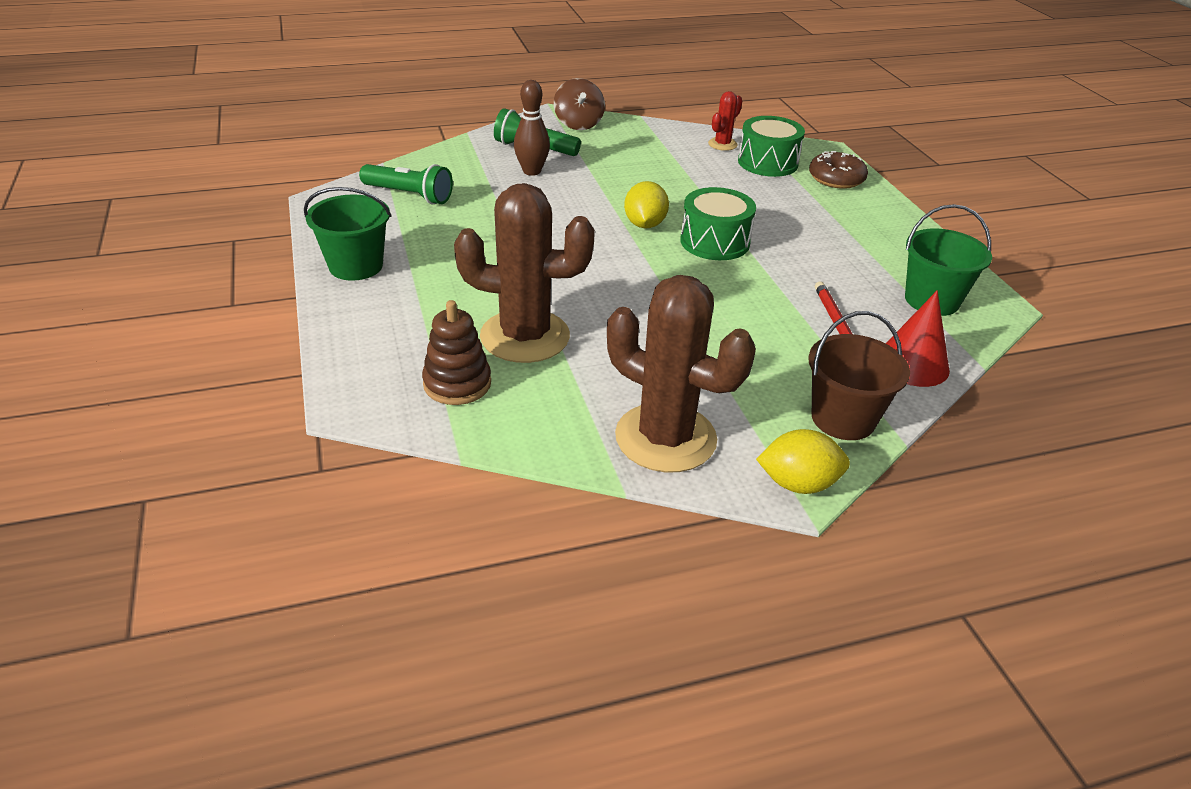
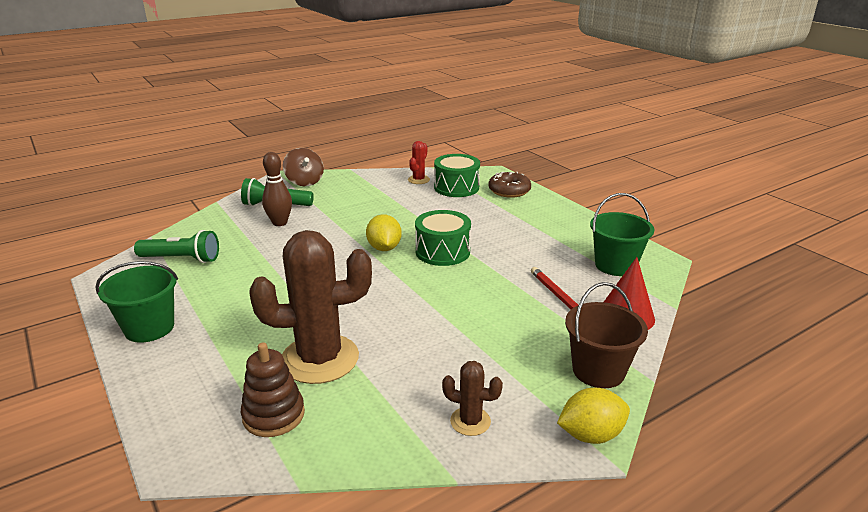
camera: 15 degrees left, 10 degrees down
(665, 438) = (470, 421): brown cactus -> brown cactus, size x0.46

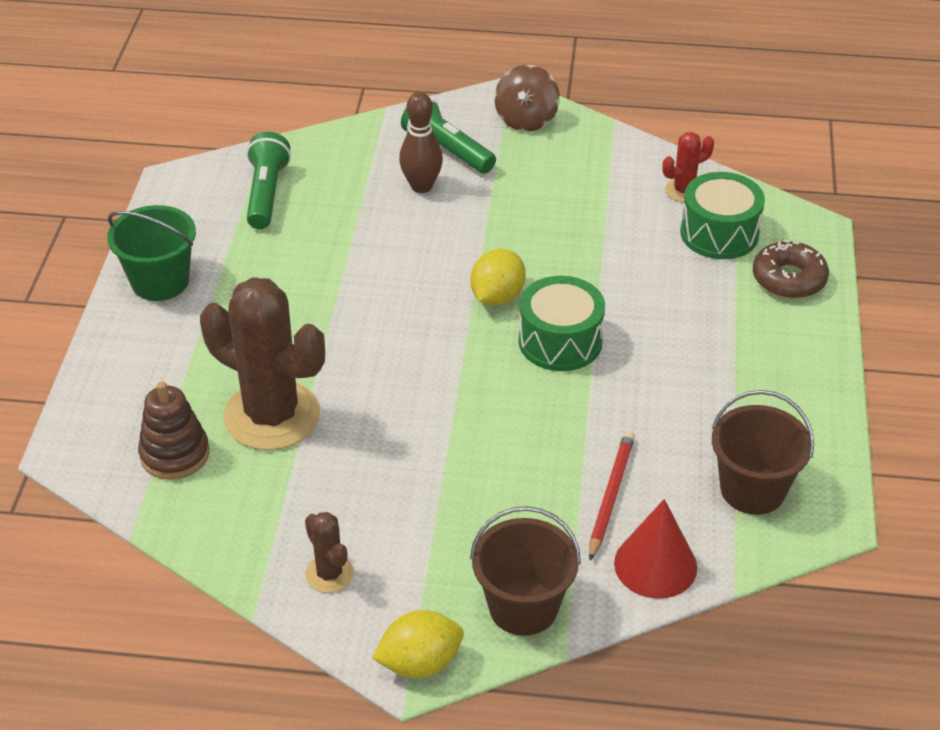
camera: 40 degrees right, 15 degrees up
(181, 259) = (266, 194): green flashlight -> green flashlight turned 135 degrees counterclockwise
(591, 435) = (420, 663): yellow lemon -> yellow lemon turned 45 degrees counterclockwise
(615, 265) = (752, 489): green bucket -> brown bucket

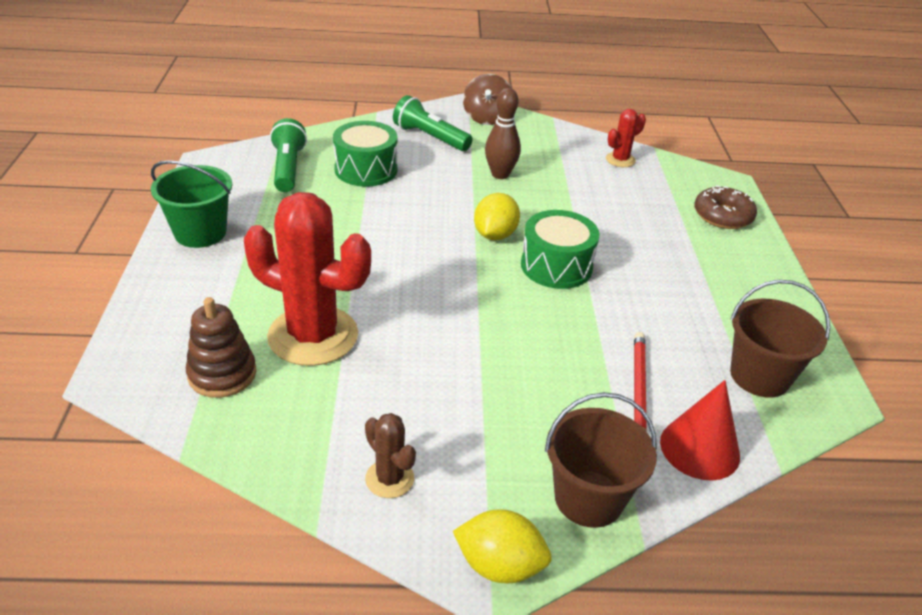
camera: 10 degrees left, 5 degrees down
(272, 416) = (313, 336): brown cactus -> red cactus
(420, 663) = (499, 565): yellow lemon -> yellow lemon turned 45 degrees clockwise
(421, 186) = (415, 161): brown bowling pin -> brown bowling pin (500, 174)
(719, 233) = (657, 187): green drum -> green drum (366, 170)

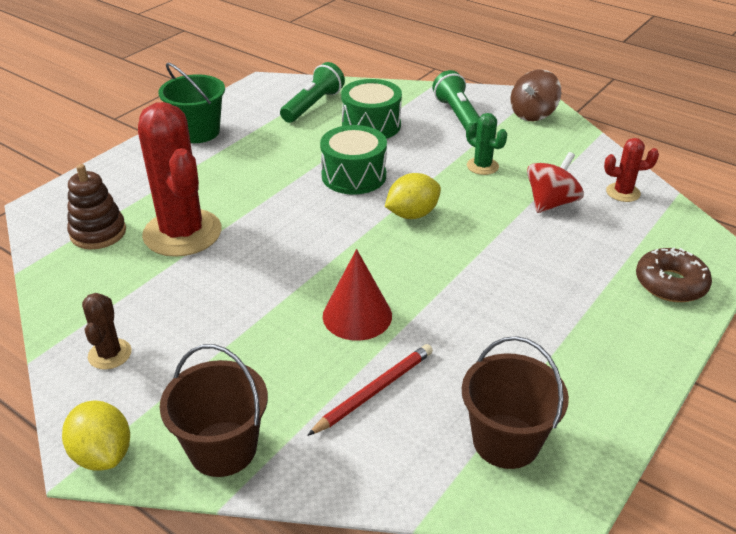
camera: 40 degrees right, 0 degrees up
(500, 174) = (482, 166): brown bowling pin -> green cactus
(556, 266) = (434, 260): green drum -> green drum (354, 176)
(583, 186) = (551, 203): none -> red spinning top
(699, 448) = (363, 466): red cone -> red cone (357, 315)

